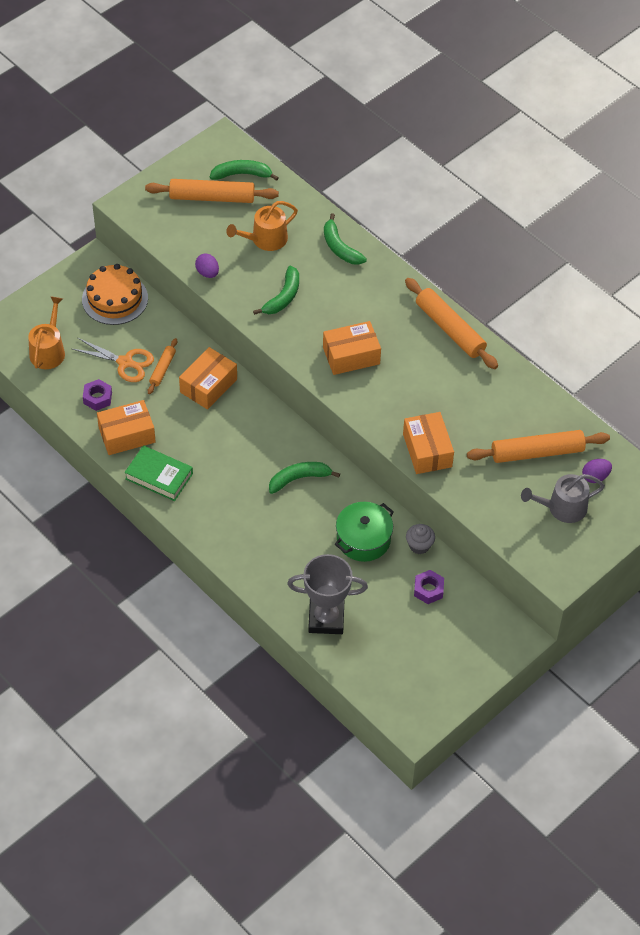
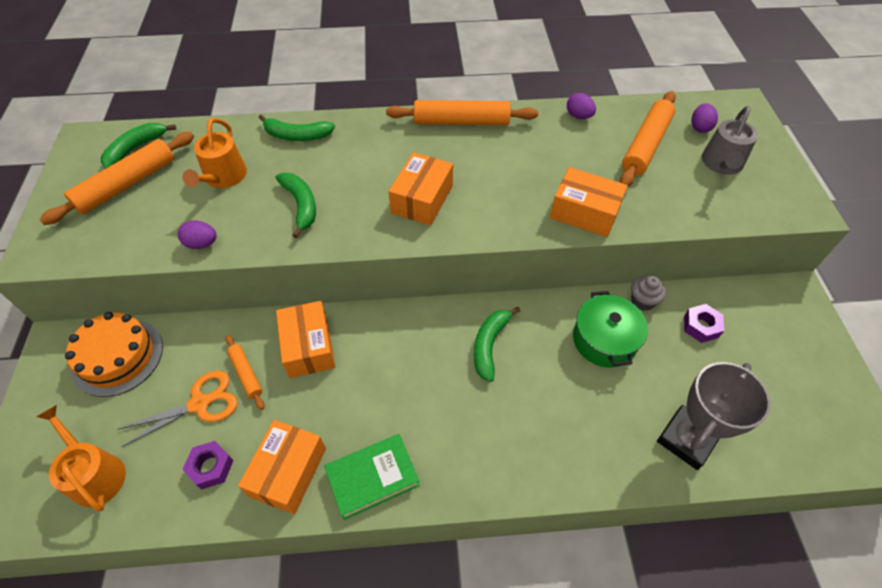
camera: 50 degrees left, 0 degrees up
(530, 395) = (578, 116): none -> purple egg

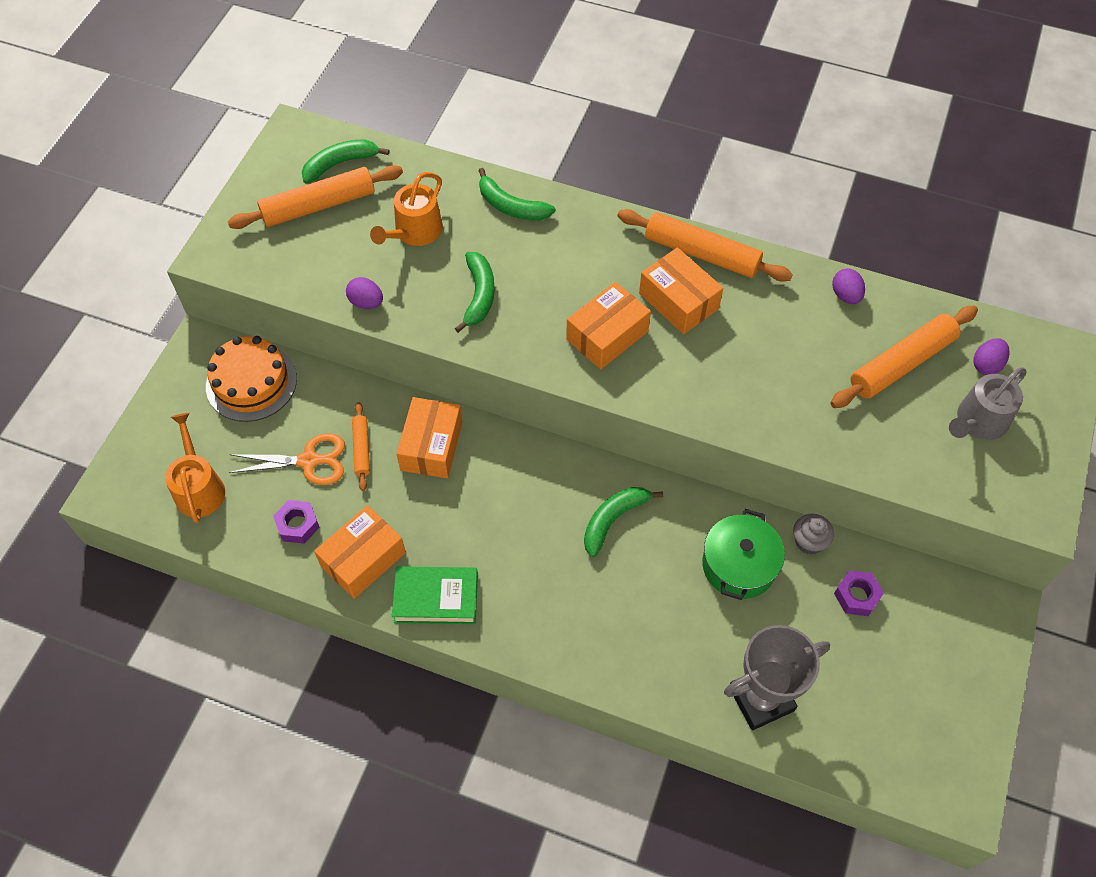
camera: 25 degrees right, 5 degrees up
(584, 212) = (775, 419): orange box -> orange box (678, 301)

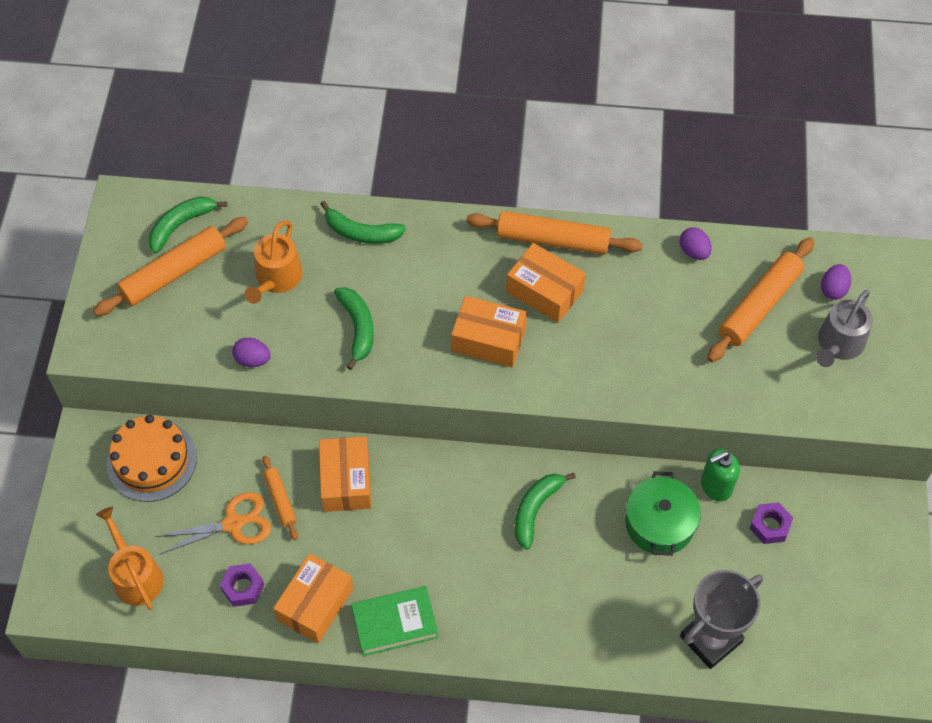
camera: 15 degrees left, 0 degrees up
(607, 335) = (488, 340): orange box -> orange box turned 75 degrees clockwise
(809, 542) = (715, 487): grey cupcake -> green soap dispenser

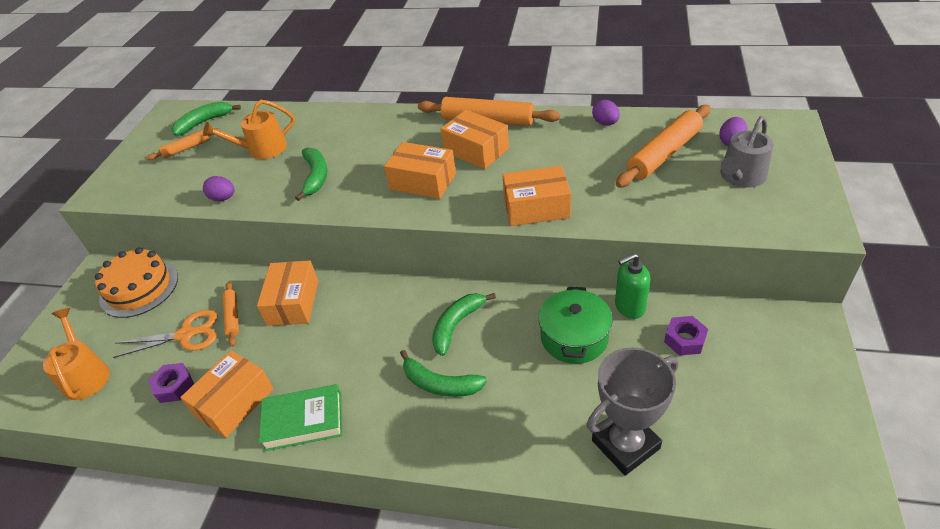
camera: 10 degrees right, 15 degrees down
(174, 273) = (186, 148): orange rolling pin -> orange rolling pin, size x0.53
(276, 279) = (262, 149): orange watering can -> orange watering can turned 45 degrees clockwise
(361, 232) = (337, 121): green banana -> green banana (440, 384)
(621, 383) = (536, 207): none -> orange box

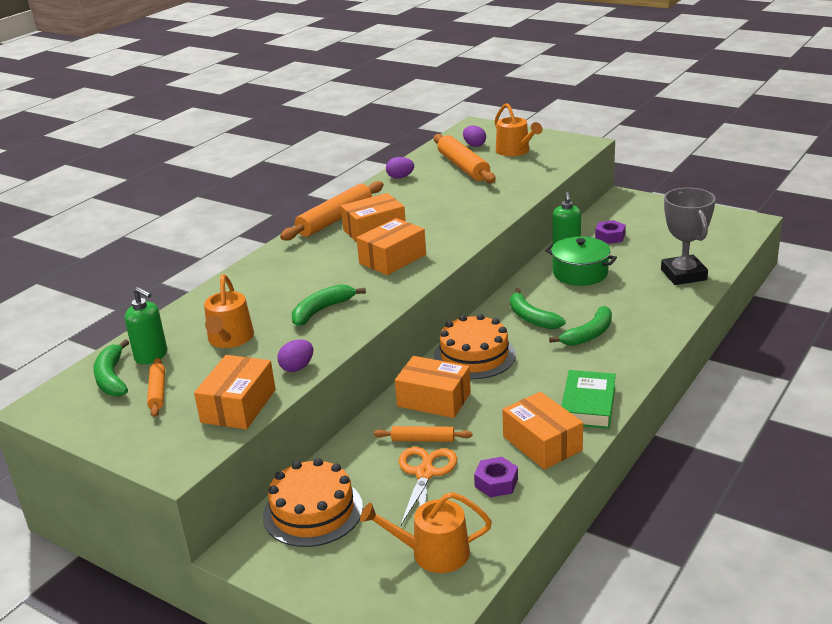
camera: 70 degrees left, 15 degrees down
(234, 126) = (151, 356): none -> green soap dispenser
(315, 176) = (322, 310): green banana -> green banana turned 60 degrees counterclockwise
(371, 305) = (474, 356): none -> orange cake
(536, 207) = (478, 219): orange box -> orange box (238, 406)
(740, 177) = (515, 151): grey watering can -> orange watering can

